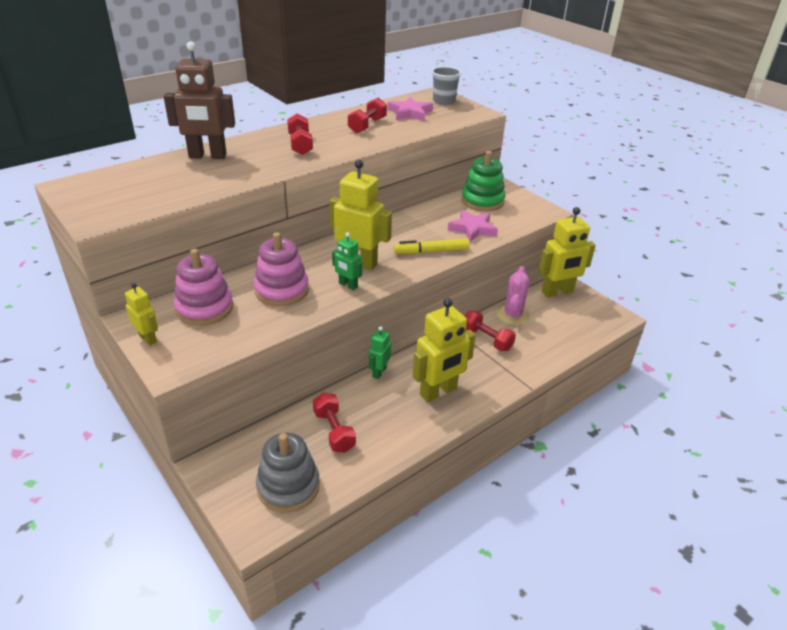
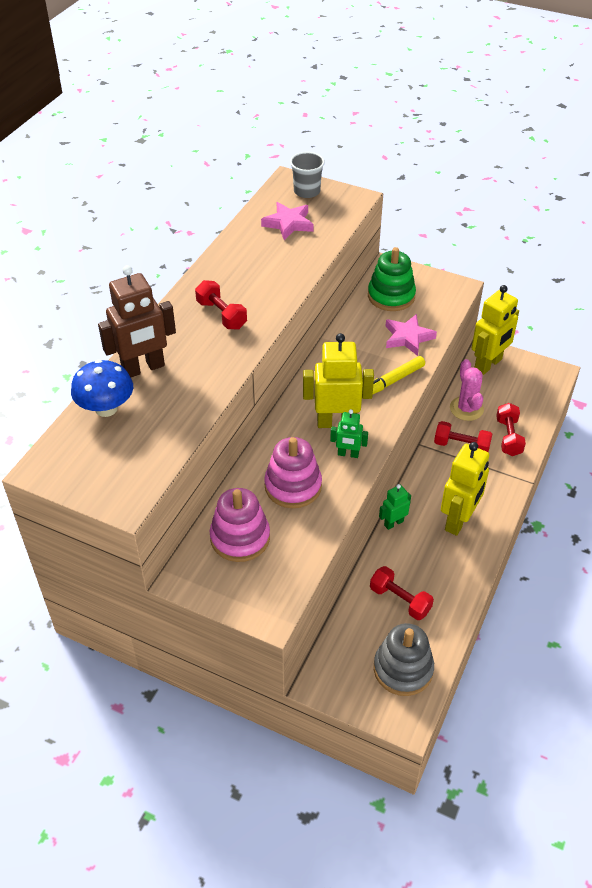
camera: 25 degrees left, 10 degrees up
(148, 339) = (220, 594): yellow robot -> none
(153, 168) = (106, 408): none -> blue mushroom
(367, 125) = (262, 260): red dumbbell -> red dumbbell (508, 437)
(379, 372) = (393, 523): green robot -> green robot turned 60 degrees clockwise

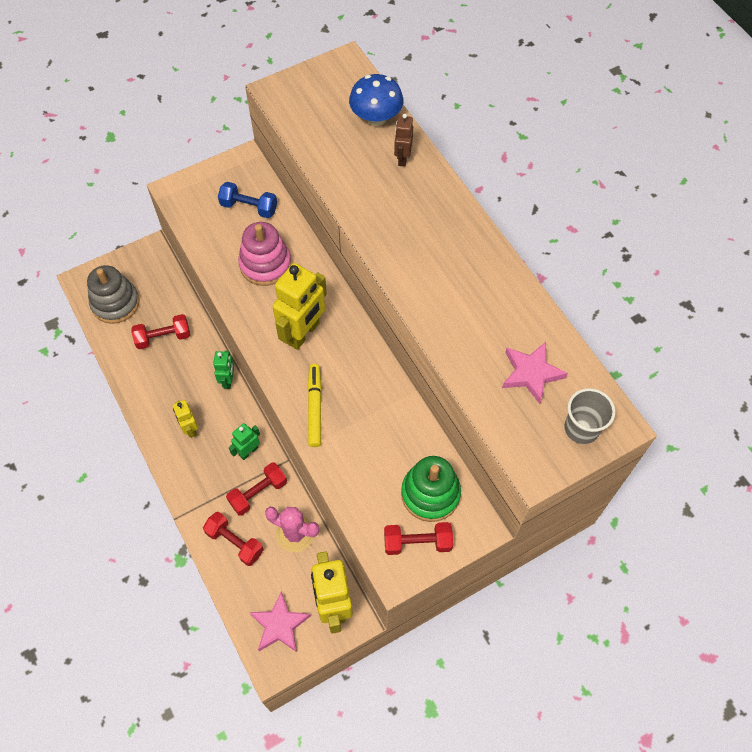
camera: 125 degrees right, 15 degrees up
(143, 368) = (402, 158): brown robot -> brown robot, size x0.53
(221, 315) = (428, 241): red dumbbell -> red dumbbell (417, 542)
(240, 538) = (249, 207): pink stacking toy -> blue dumbbell
(348, 454) = (264, 320): green robot -> green robot (248, 451)
(408, 337) = (359, 464): pink star -> pink star (280, 625)
(458, 520) = (190, 429): yellow robot -> yellow robot, size x0.53

